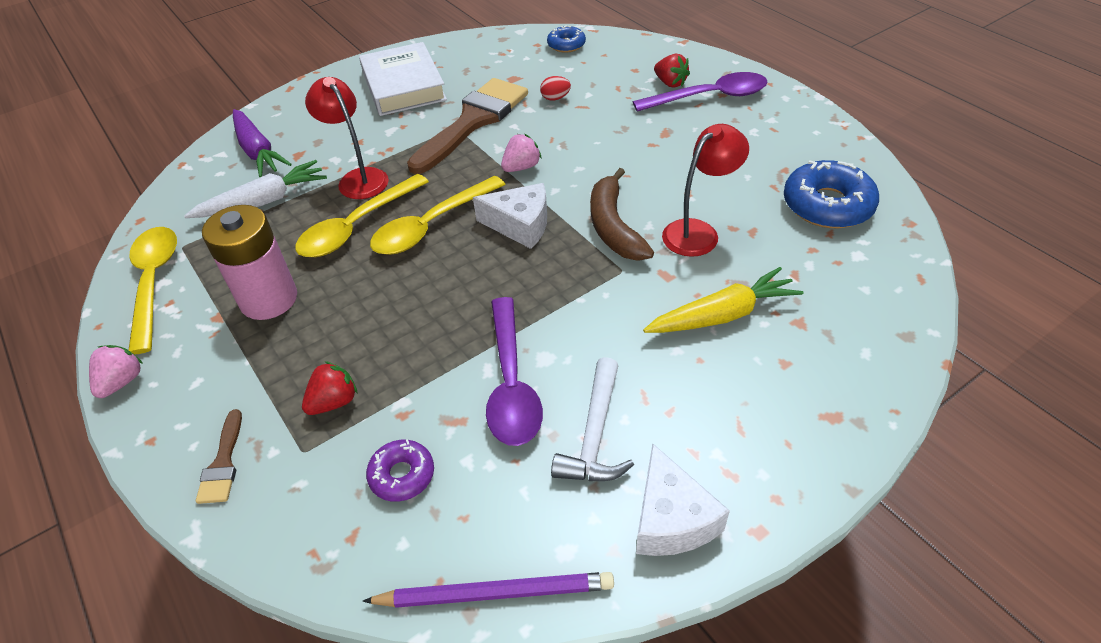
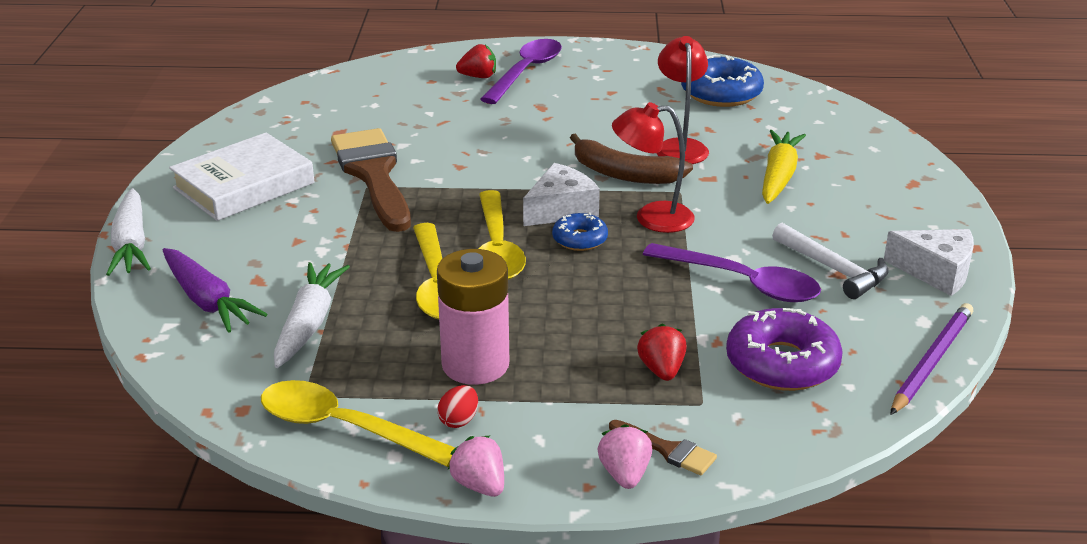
camera: 55 degrees left, 15 degrees down
(258, 151) = (207, 301): purple carrot -> purple carrot turned 45 degrees clockwise
(297, 91) = (131, 244): none -> white carrot
(358, 178) = (361, 260): red lamp -> red lamp (652, 218)
(402, 475) = (782, 363): purple donut -> purple donut, size x1.77
(404, 86) = (244, 185): white book -> white book turned 60 degrees counterclockwise
(521, 167) = (483, 180): pink strawberry -> pink strawberry (624, 474)
(555, 98) = (408, 127): red egg -> red egg (459, 420)
(566, 45) = (333, 90): blue donut -> blue donut (580, 239)

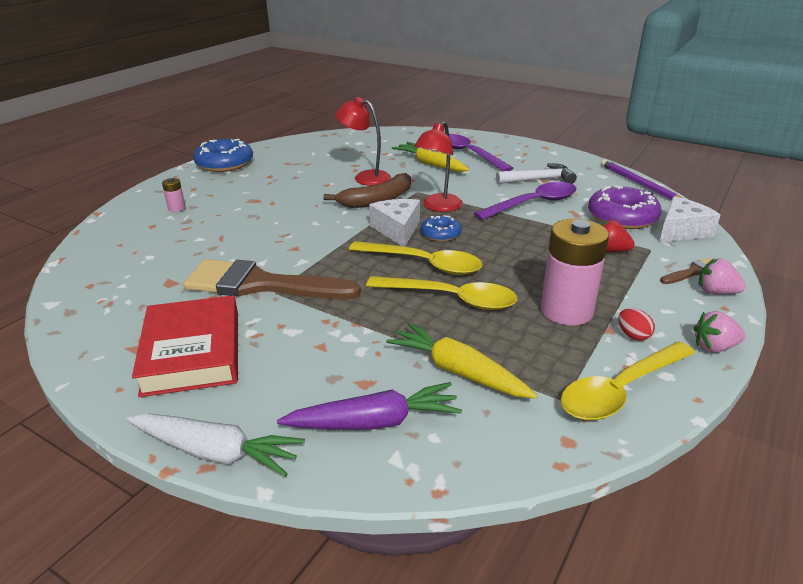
camera: 60 degrees left, 0 degrees up
(244, 185) = (192, 352): white book -> red book
(309, 323) = (458, 371): white carrot -> yellow carrot
(478, 77) = (177, 208): red strawberry -> pink battery
(526, 72) = (198, 192): purple spoon -> purple spoon (469, 154)
(721, 93) = (319, 151): blue donut -> blue donut (224, 164)
(936, 272) = (560, 160): white cheese -> white cheese (681, 231)

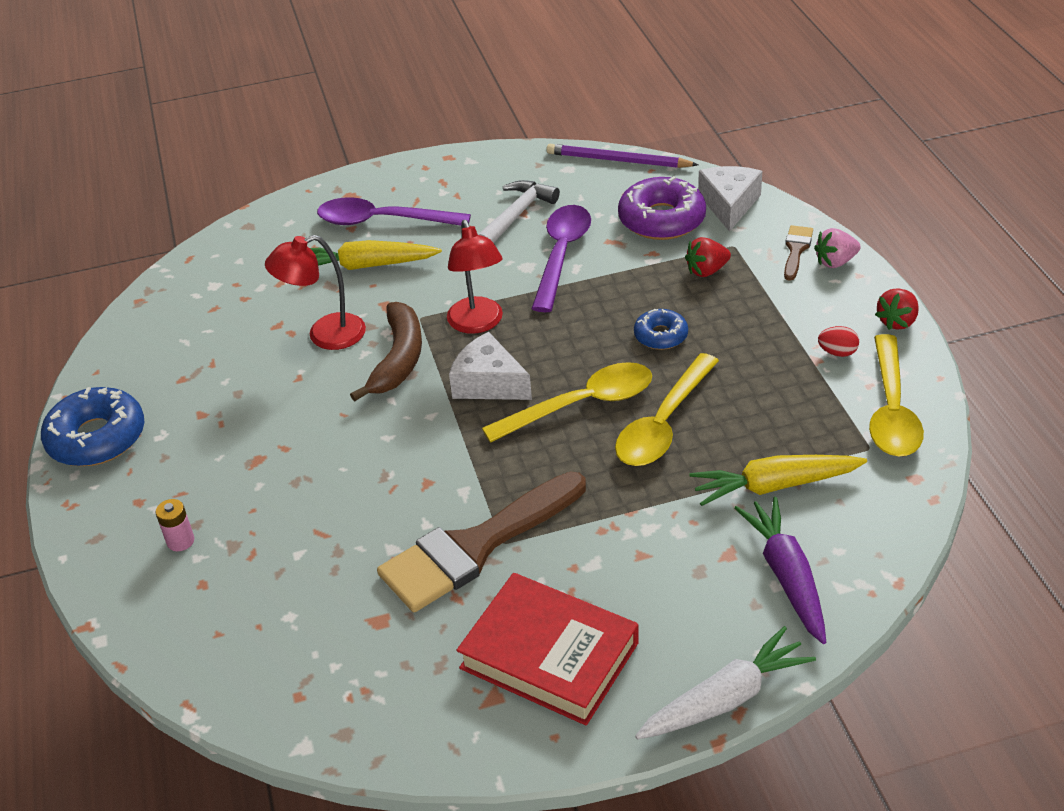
camera: 45 degrees left, 10 degrees up
(374, 422) = (786, 576): purple carrot -> purple carrot turned 45 degrees counterclockwise
(440, 234) = (538, 357): blue donut -> blue donut (660, 336)
(451, 299) = (663, 424): yellow spoon -> yellow spoon turned 150 degrees clockwise
(566, 311) = (764, 365): pink battery -> none
(714, 347) = (897, 321): pink strawberry -> red strawberry

